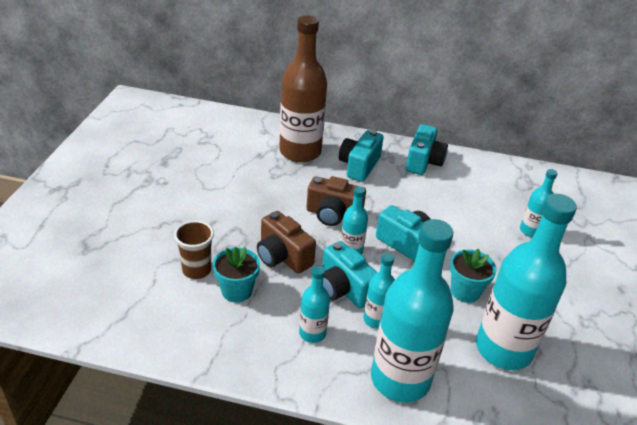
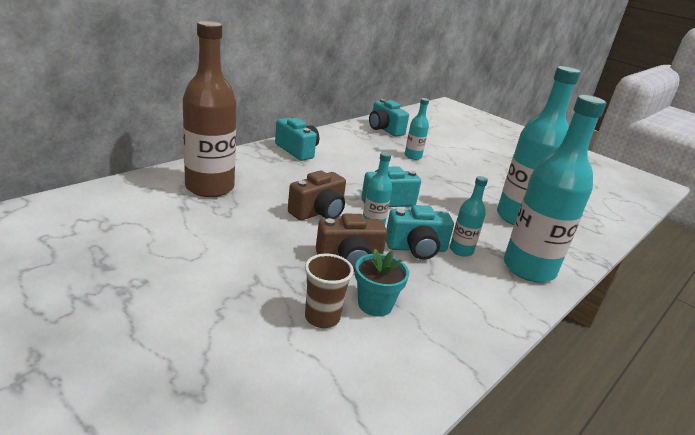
camera: 60 degrees left, 10 degrees down
(312, 333) = (458, 286): turquoise bottle -> none
(359, 166) = (268, 174): turquoise camera -> turquoise camera (384, 129)
(465, 291) = (455, 204): turquoise flower pot -> none

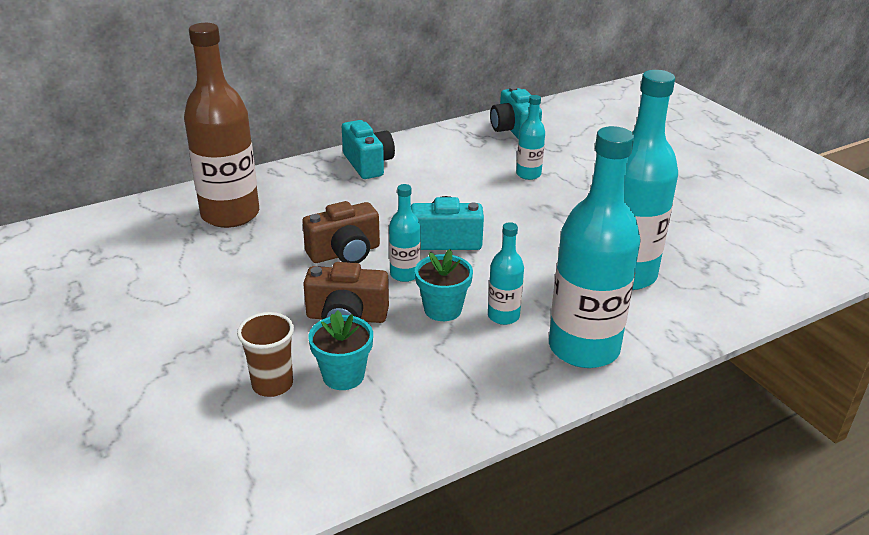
camera: 20 degrees right, 5 degrees up
(416, 248) = (442, 309): turquoise camera -> turquoise flower pot

